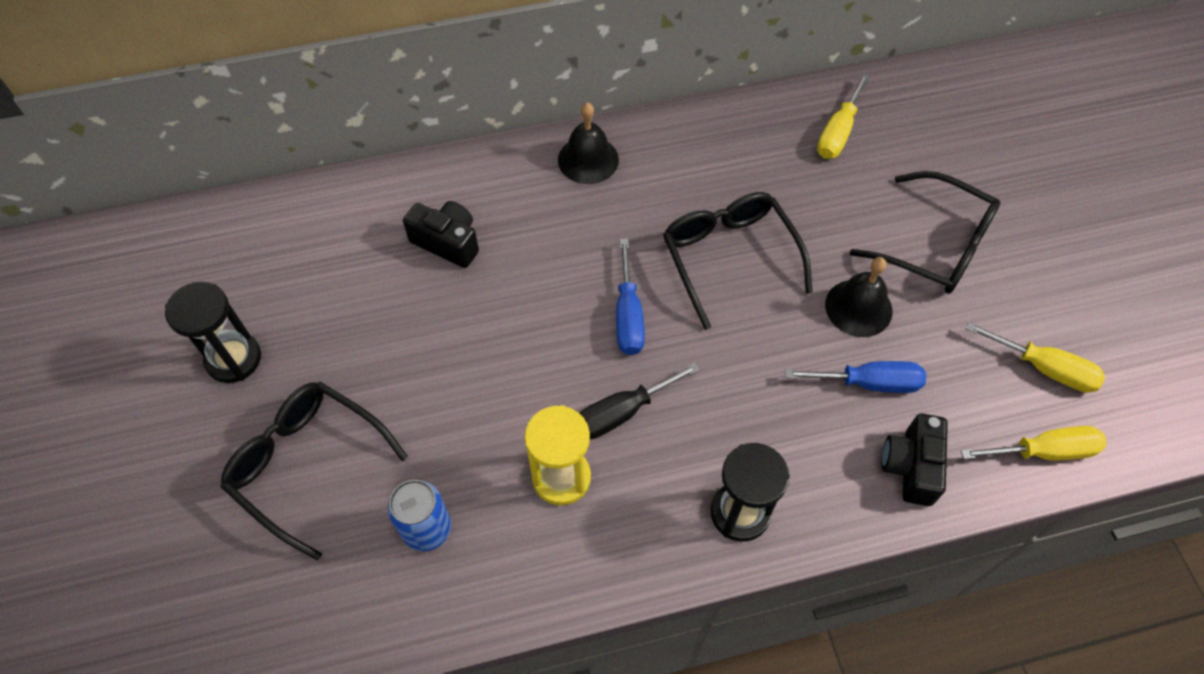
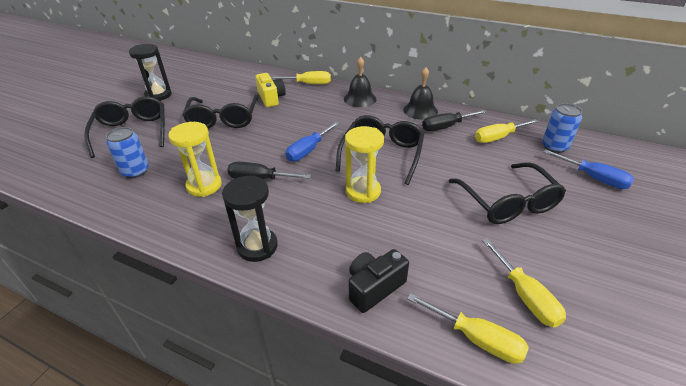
camera: 40 degrees right, 20 degrees down
(427, 338) = (223, 119): none -> black glasses
(447, 242) = (271, 98): black camera -> yellow camera
(470, 170) = (308, 84): none -> yellow screwdriver
(759, 150) = (446, 127): none -> black screwdriver
(770, 340) = (363, 191): none -> yellow hourglass
(858, 307) = (428, 204): black bell -> black bell (420, 110)
(869, 383) = (395, 236): blue screwdriver -> blue screwdriver (593, 178)
(911, 110) = (554, 147): none -> blue can

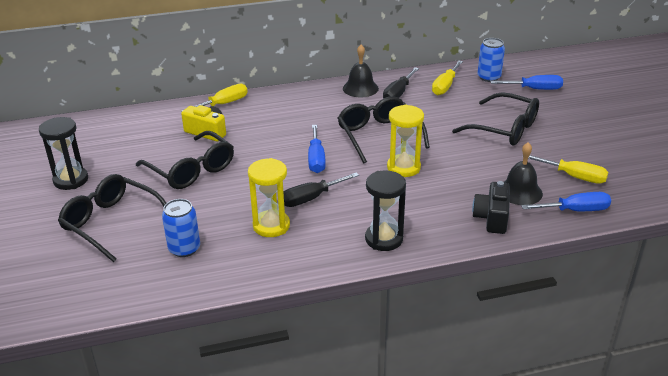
camera: 40 degrees left, 5 degrees down
(360, 99) = (294, 99): black bell -> black bell (520, 191)
(476, 339) = (575, 210): yellow screwdriver -> blue screwdriver

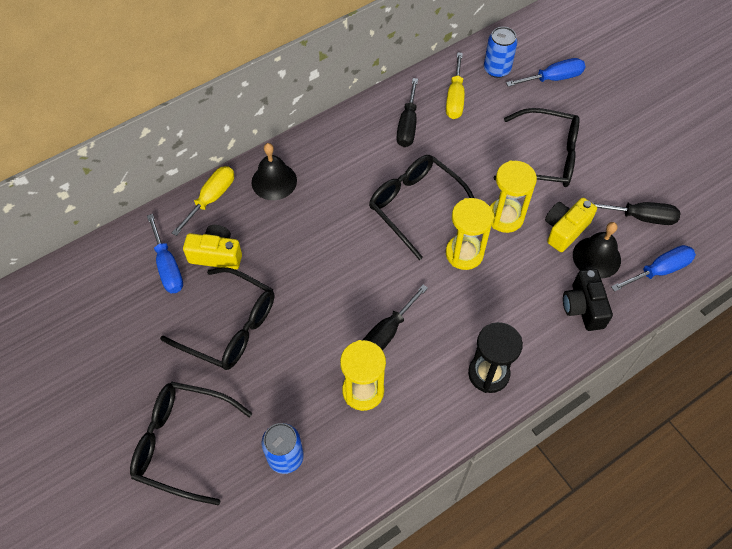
camera: 20 degrees left, 25 degrees up
(71, 180) = (94, 387): black hourglass -> none
(316, 159) = (364, 267): blue screwdriver -> blue screwdriver (168, 267)
(360, 88) = (361, 126): black bell -> black bell (274, 181)
(450, 154) = (505, 217): none -> yellow hourglass
(499, 171) = (565, 230): none -> yellow camera
(574, 176) = (641, 217): yellow screwdriver -> black screwdriver

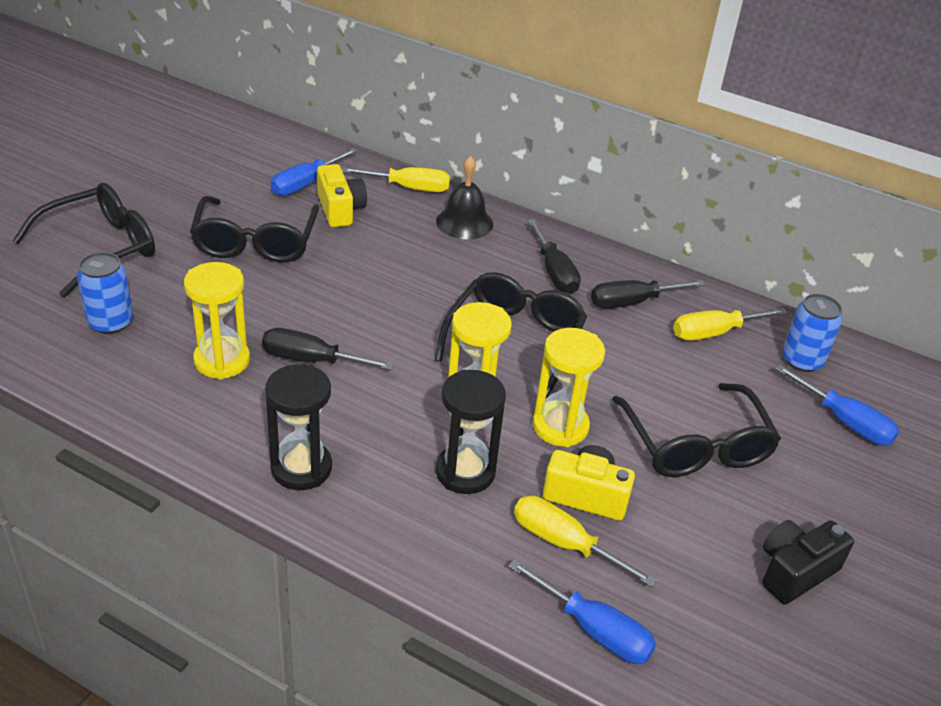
camera: 60 degrees right, 20 degrees down
(182, 443) = (100, 248): black glasses -> black glasses turned 60 degrees clockwise
(524, 283) = (465, 472): none -> black hourglass
(583, 307) = (466, 547): black camera -> black camera (795, 572)
(596, 257) = (564, 543): black bell -> yellow screwdriver
(641, 217) = (678, 584): black screwdriver -> black screwdriver (554, 272)

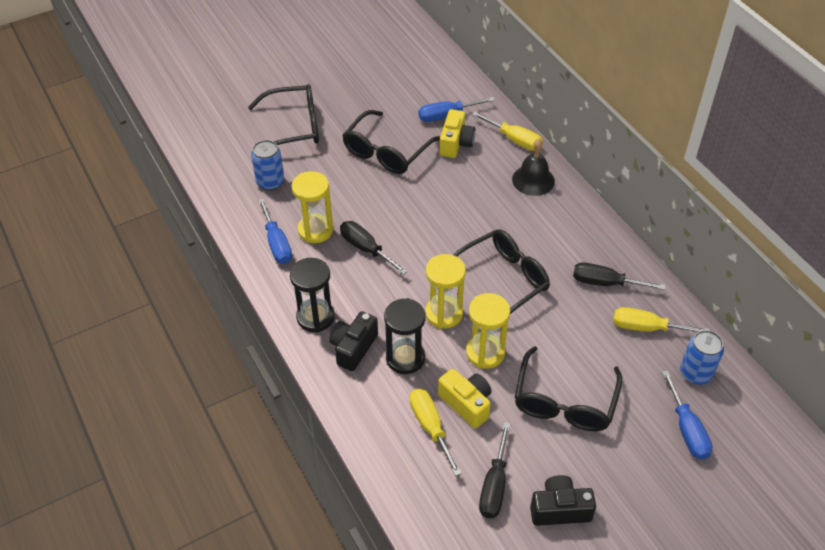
camera: 35 degrees right, 10 degrees up
(385, 487) = (353, 348): none -> black camera
(554, 272) = (567, 240): black screwdriver -> black screwdriver (494, 485)
(594, 630) = (408, 484): blue screwdriver -> blue screwdriver (277, 243)

